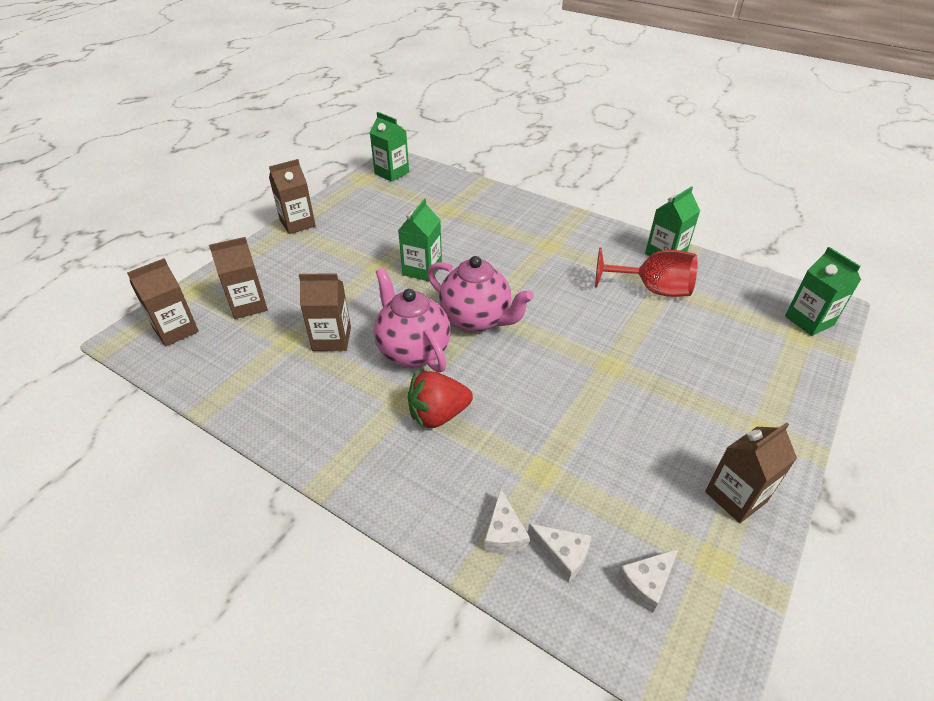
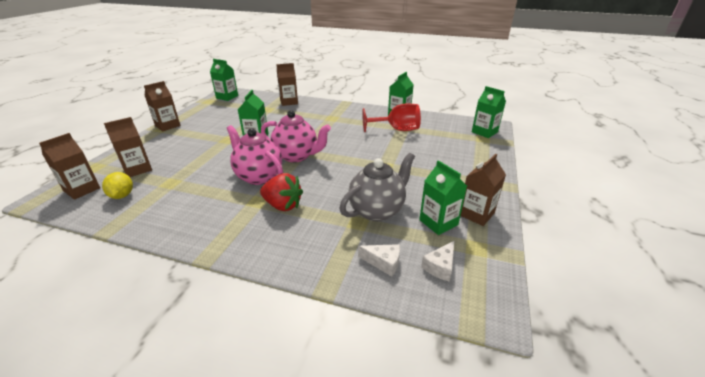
camera: 15 degrees left, 10 degrees down
(225, 351) = (122, 195): none -> yellow lemon
(331, 339) = (201, 178): brown carton -> brown carton (289, 102)
(438, 415) = (283, 205): red strawberry -> red strawberry turned 120 degrees counterclockwise
(504, 533) = (342, 259): white cheese -> none
(577, 454) = (377, 210): none -> grey teapot
(667, 499) = (438, 222): none -> green carton

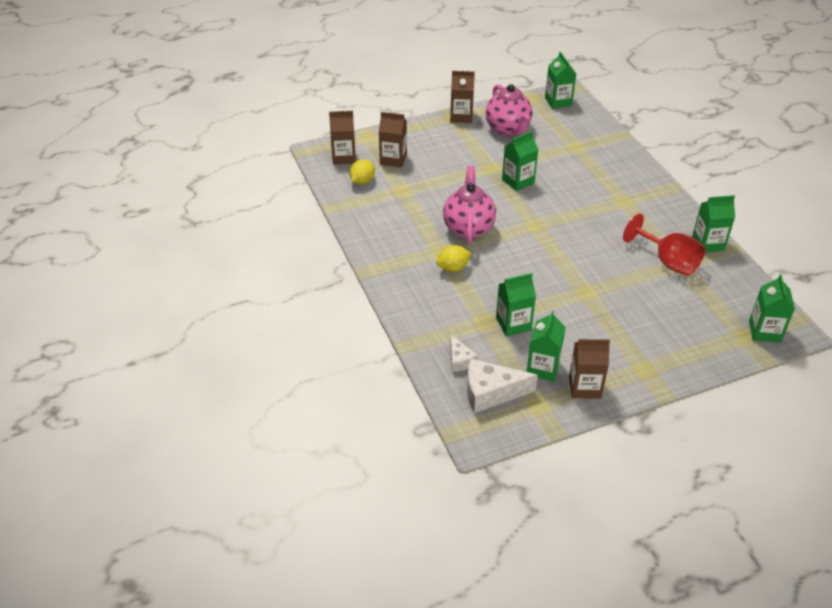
camera: 50 degrees right, 10 degrees up
(283, 205) = (453, 268): red strawberry -> yellow lemon
(289, 102) = (612, 148): brown carton -> none
(297, 156) = (524, 227): pink teapot -> pink teapot (508, 129)
(377, 210) = (513, 324): grey teapot -> green carton
(440, 266) = (491, 392): white cheese -> white cheese, size x1.76

